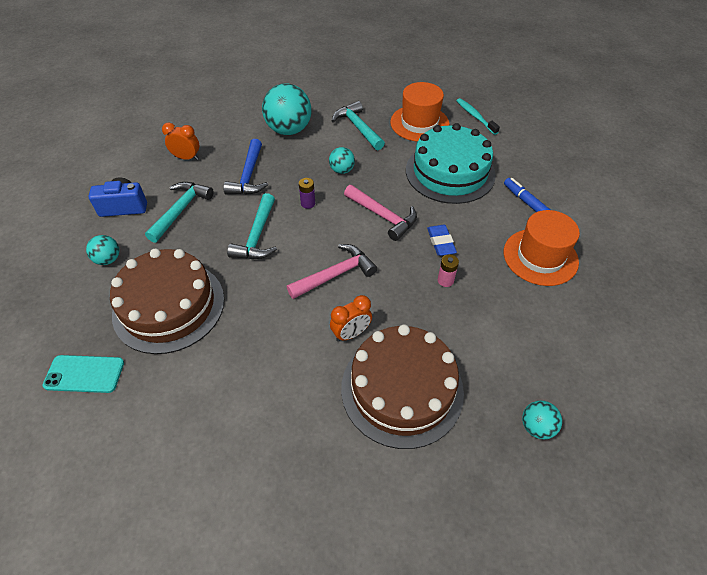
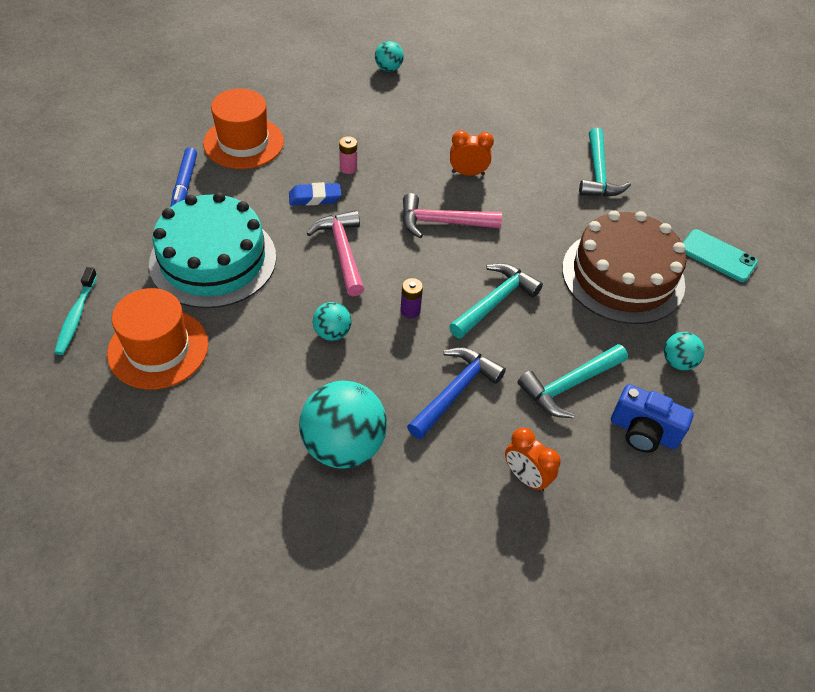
camera: 150 degrees left, 0 degrees up
(358, 127) = (245, 391): turquoise hammer -> turquoise hammer (598, 174)
(402, 389) = (459, 125): brown cake -> none
(441, 242) = (315, 198): blue eraser -> blue eraser turned 60 degrees clockwise

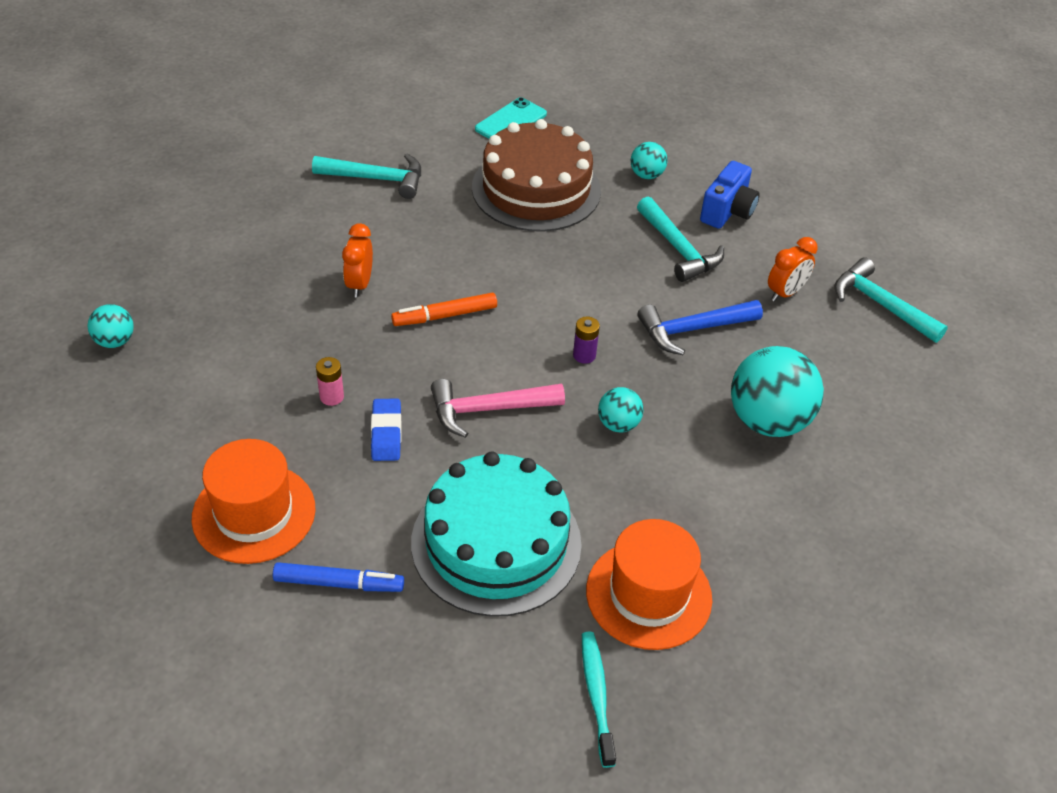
camera: 85 degrees left, 5 degrees down
(76, 316) = (597, 695): turquoise toothbrush -> turquoise toothbrush turned 105 degrees counterclockwise
(442, 222) = (445, 316): pink hammer -> orange marker
(455, 391) = (692, 330): blue hammer -> blue hammer turned 60 degrees counterclockwise
(495, 301) = (570, 286): turquoise hammer -> turquoise hammer (880, 304)

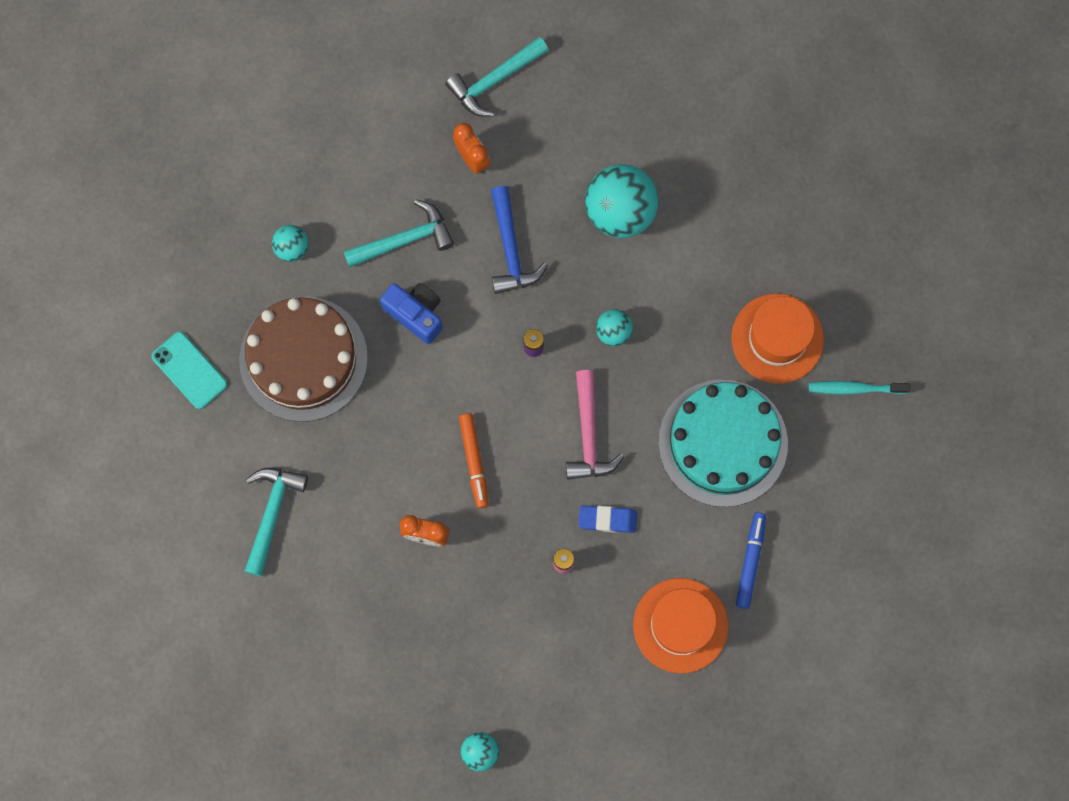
camera: 80 degrees left, 30 degrees up
(727, 211) = (355, 183): blue camera -> blue camera (415, 314)

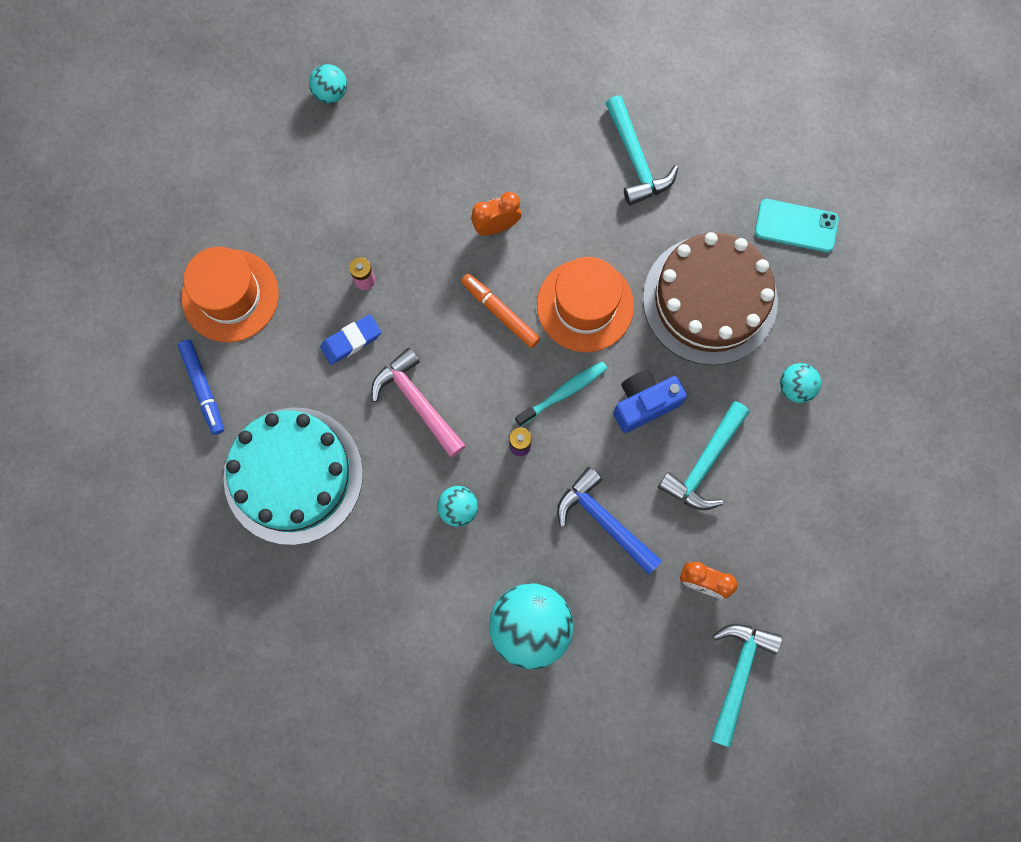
camera: 145 degrees right, 0 degrees up
(415, 314) = (644, 404): blue camera -> blue camera turned 150 degrees clockwise
(777, 338) = (304, 606): orange hat -> orange hat (585, 305)
(855, 388) = (202, 608): turquoise toothbrush -> turquoise toothbrush (563, 392)

